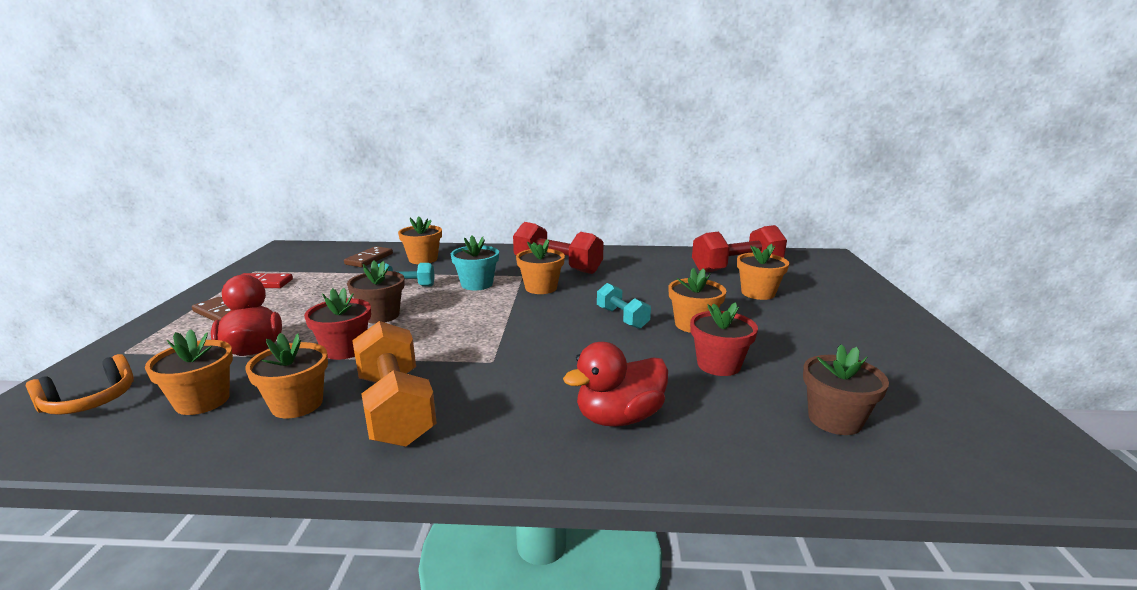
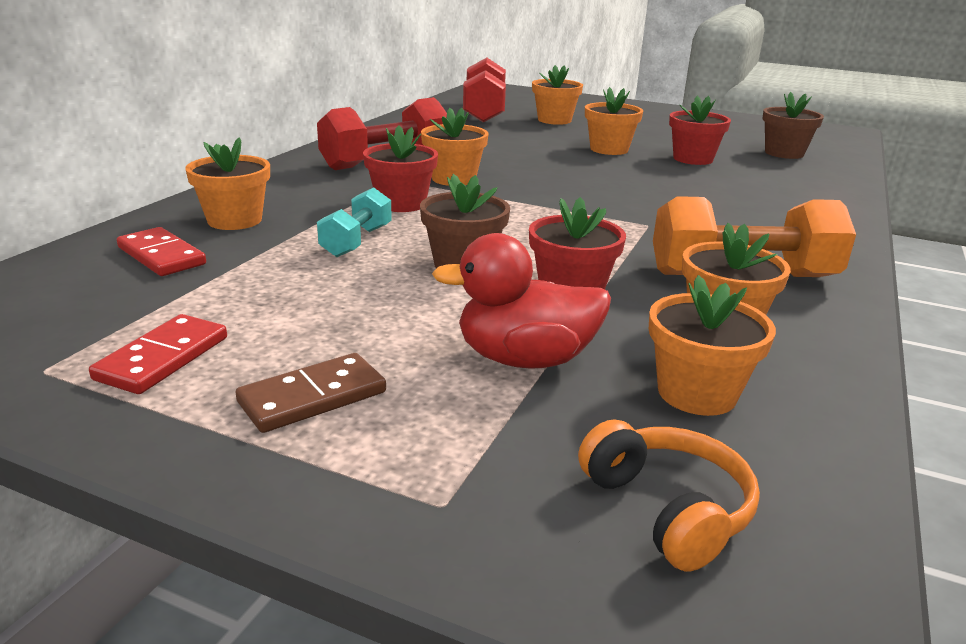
camera: 70 degrees left, 5 degrees up
(369, 259) = (161, 256): brown domino -> red domino
(477, 284) = (401, 204): turquoise flower pot -> red flower pot
(619, 417) = (774, 200): red duck -> none
(622, 318) = (574, 165): turquoise dumbbell -> none

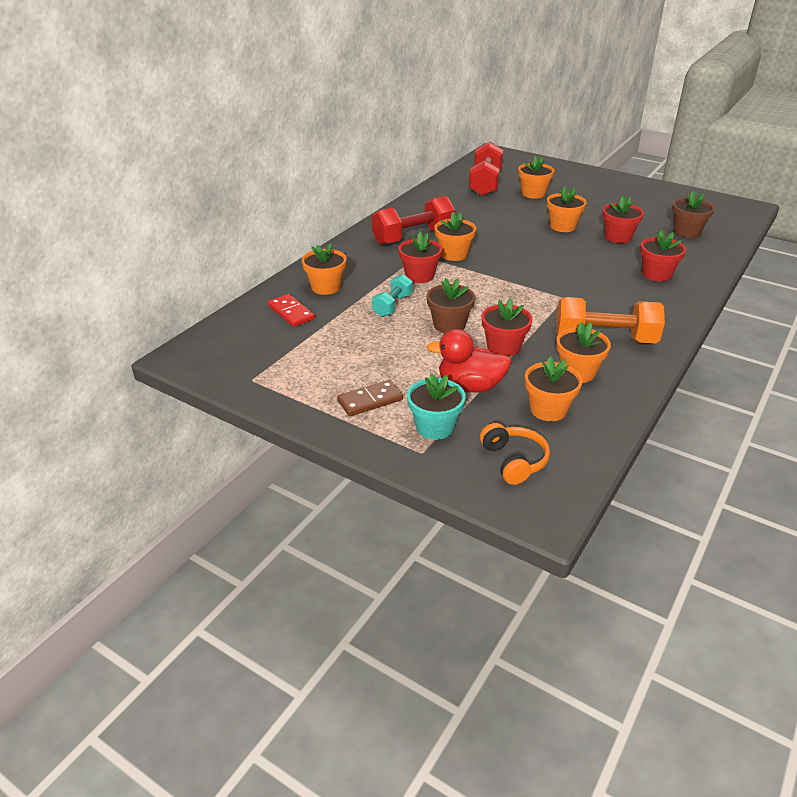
camera: 10 degrees right, 10 degrees up
(163, 358) = (302, 376): red domino -> none
(465, 444) = (434, 427): none -> turquoise flower pot
(772, 196) = (656, 274): none -> red flower pot

